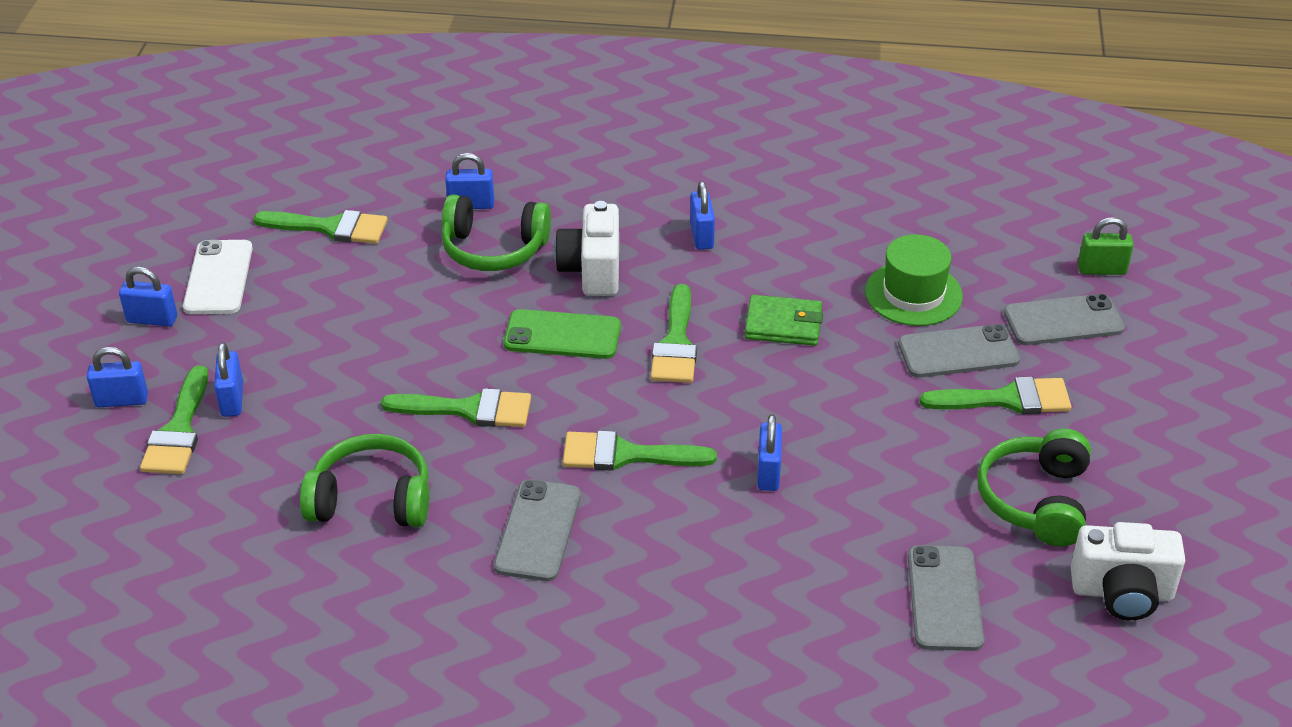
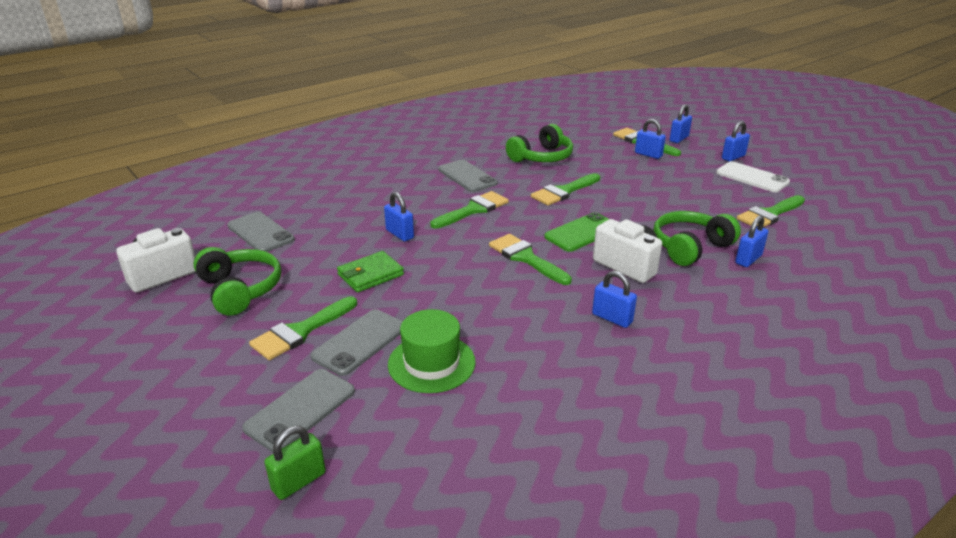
camera: 135 degrees right, 10 degrees down
(783, 324) = (486, 297): green wallet -> green wallet (370, 275)

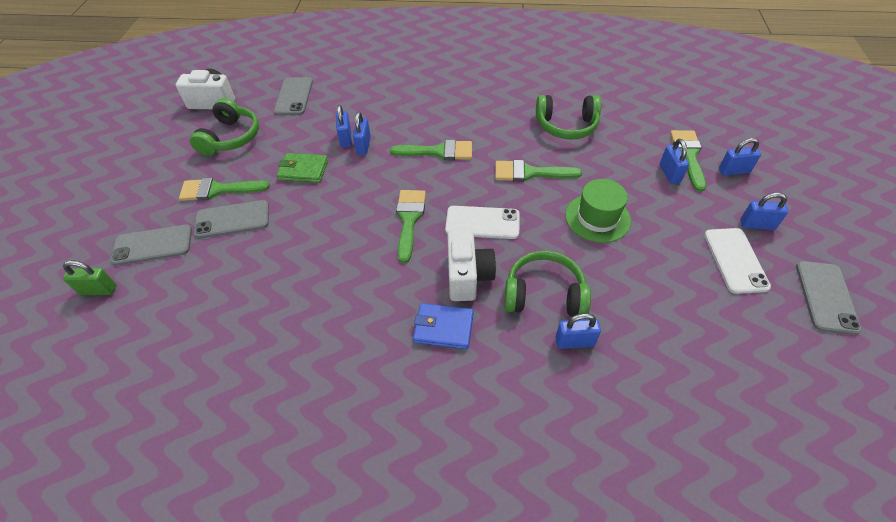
camera: 45 degrees right, 20 degrees up
(431, 363) = (243, 263): green hat -> green hat (597, 218)
(467, 176) = (480, 115): grey phone -> grey phone (826, 297)
(582, 232) = (482, 223): green phone -> white phone
(612, 318) = (386, 313): blue padlock -> blue padlock (346, 138)
(665, 301) = (443, 328): none -> blue wallet
(770, 214) = (679, 312): green brush -> none

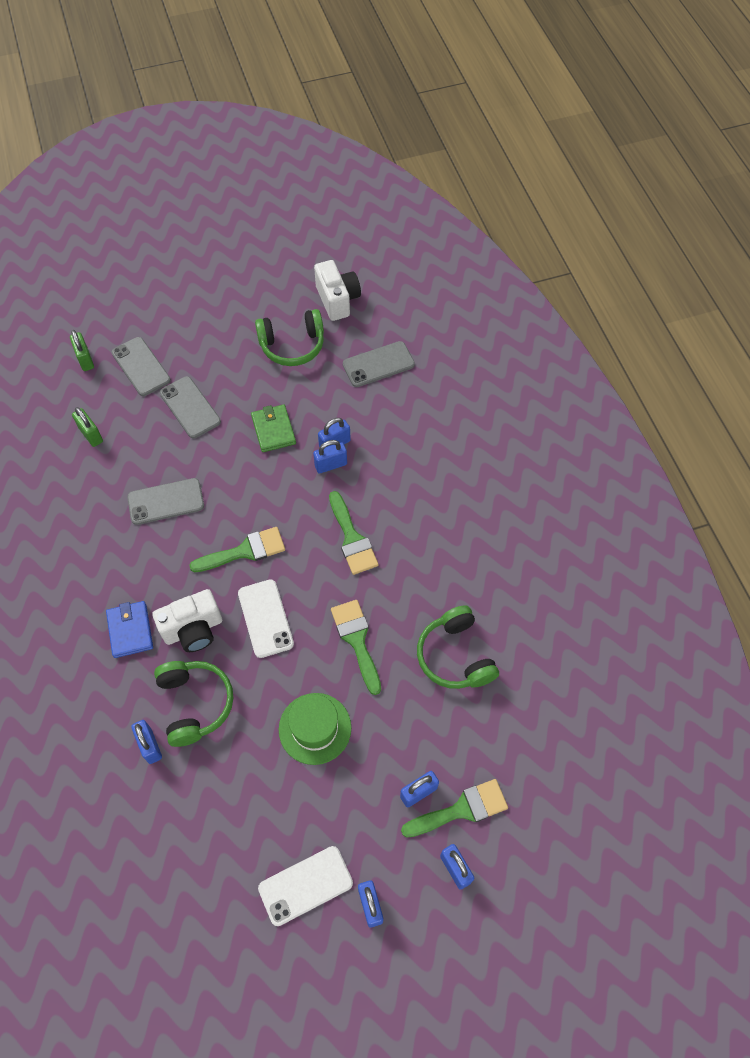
camera: 65 degrees right, 10 degrees up
(195, 307) = (91, 435): none -> green padlock
(218, 190) = (220, 376): green brush -> none
(826, 297) = (286, 990): grey phone -> grey phone (166, 501)

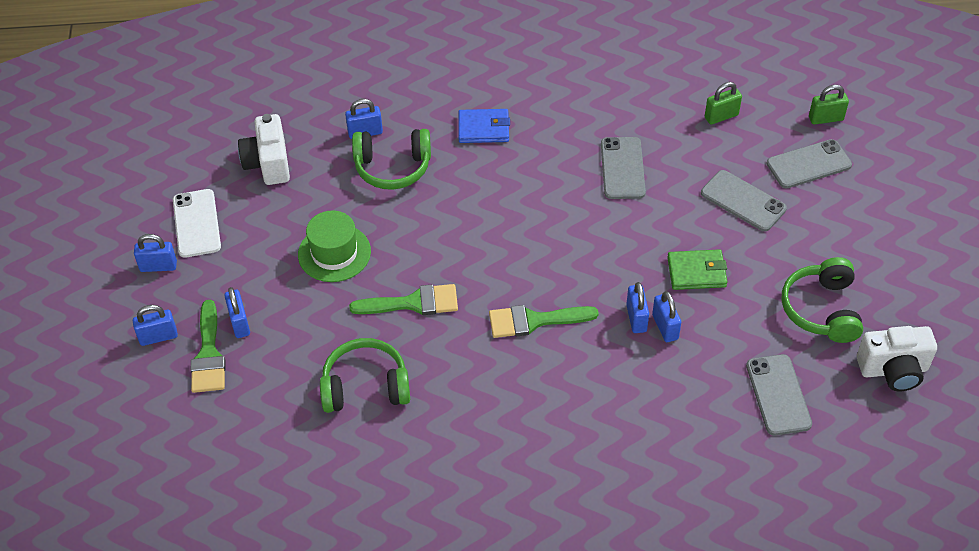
camera: 105 degrees right, 10 degrees down
(190, 407) = (743, 201): grey phone -> grey phone turned 60 degrees clockwise
(193, 629) = (469, 174): white camera -> white camera (268, 163)
(244, 551) = (545, 225): green brush -> none
(265, 618) = (462, 231): white phone -> none

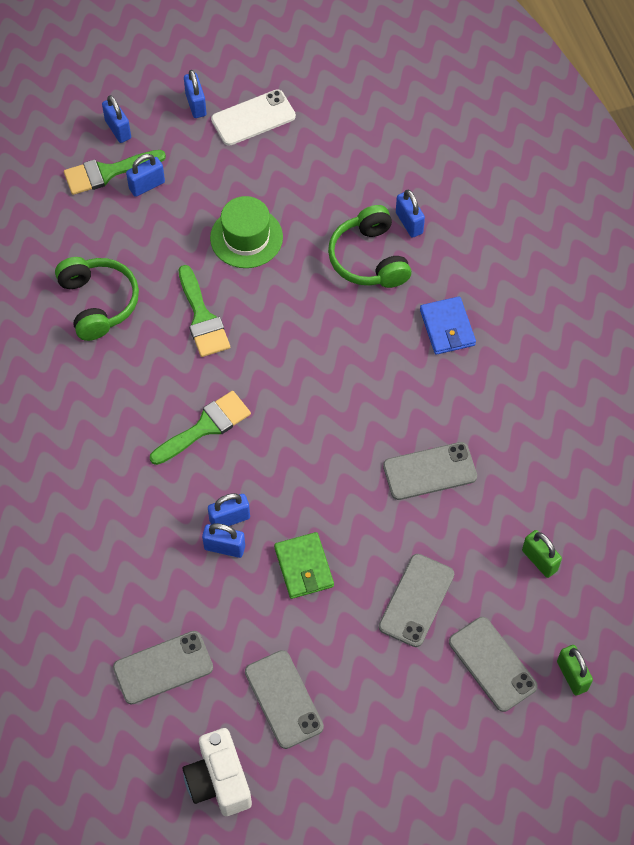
camera: 75 degrees right, 10 degrees up
(268, 163) = (343, 153): white camera -> none
(534, 321) = (205, 427): green brush -> green brush turned 75 degrees clockwise
(665, 327) = (224, 547): blue padlock -> blue padlock turned 45 degrees clockwise
(821, 309) = (283, 699): green headphones -> grey phone

